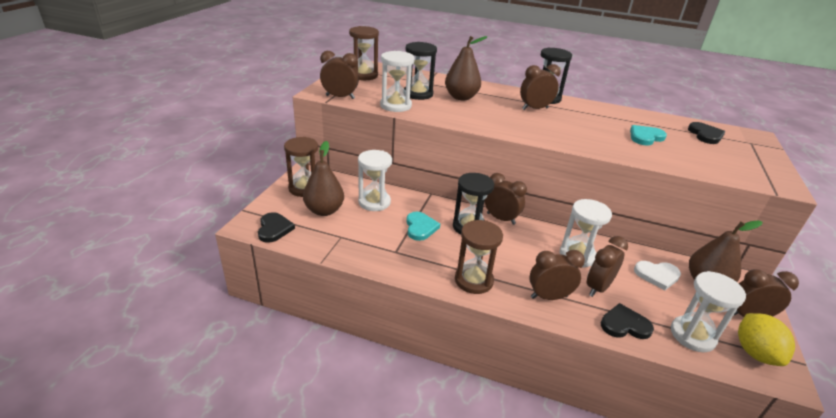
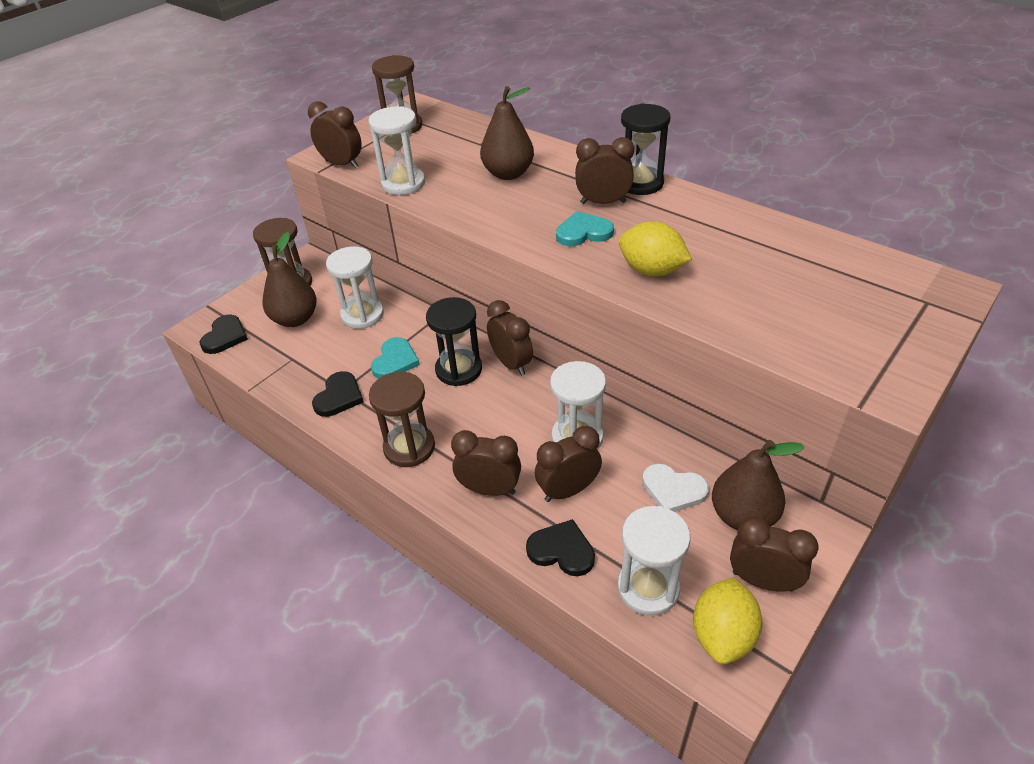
camera: 25 degrees right, 10 degrees up
(418, 94) = (451, 164): black hourglass -> none
(599, 140) = (651, 270): none -> yellow lemon
(645, 137) = (736, 272): turquoise heart -> turquoise heart (583, 232)
(705, 135) = (853, 278): black heart -> black heart (339, 396)

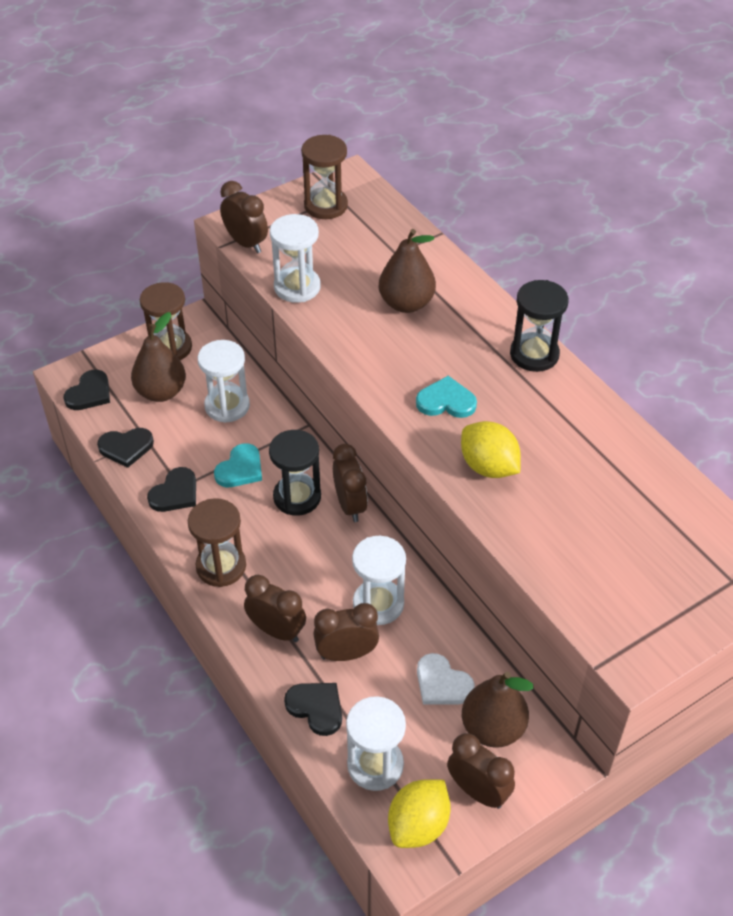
camera: 15 degrees right, 5 degrees up
(276, 371) = (126, 447): none -> black heart
(603, 202) = (483, 369): brown clock -> none

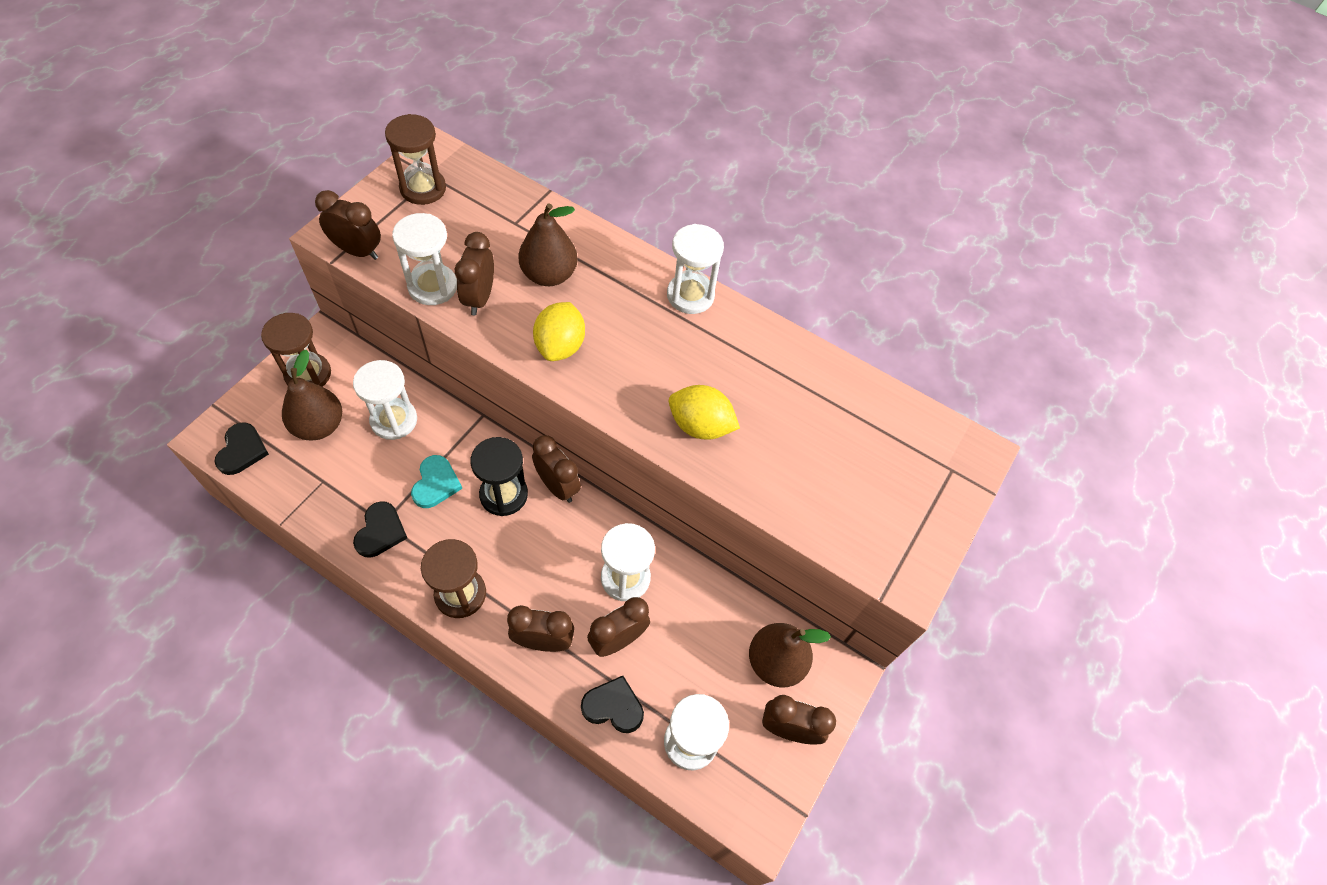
camera: 30 degrees left, 10 degrees up
(126, 447) = (307, 498): black heart -> none
(334, 306) = (479, 298): none -> brown clock
(418, 825) = (752, 785): yellow lemon -> yellow lemon (560, 346)
(442, 683) = (714, 636): white heart -> none
(446, 401) = (632, 369): turquoise heart -> none
(534, 354) = (690, 295): black hourglass -> white hourglass

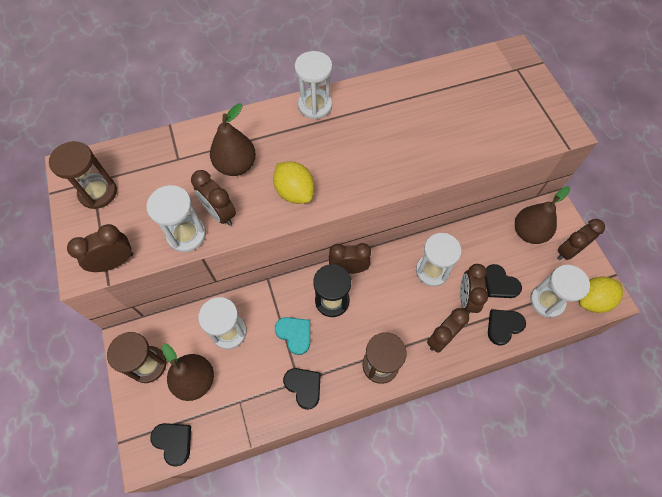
camera: 45 degrees left, 5 degrees up
(670, 668) = (499, 283): none -> black heart
(700, 426) = (407, 158): yellow lemon -> yellow lemon (592, 300)

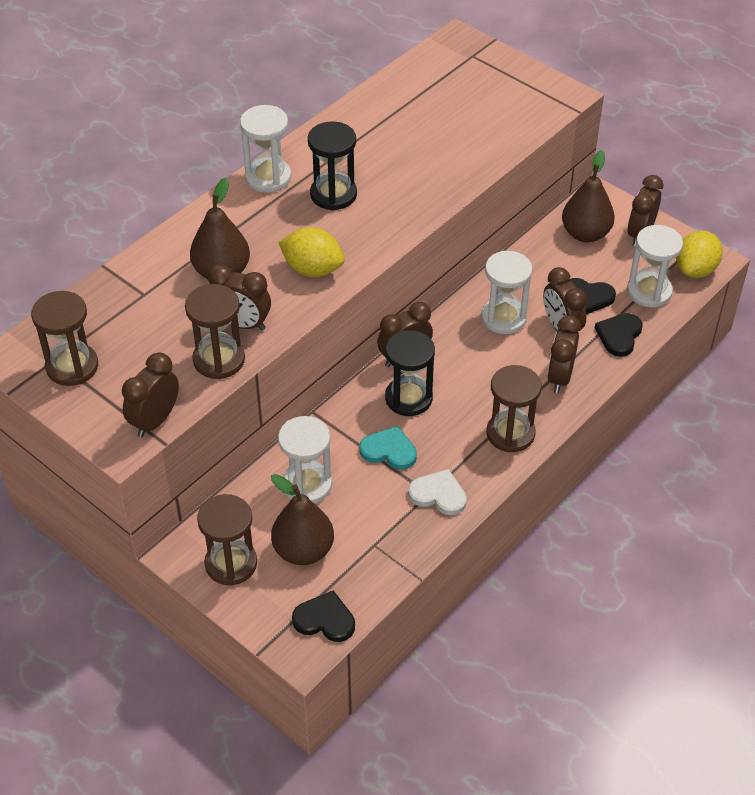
camera: 30 degrees left, 15 degrees down
(186, 234) = (219, 360): white hourglass -> brown hourglass
(304, 387) = (438, 494): black heart -> white heart
(348, 138) = (333, 194): none -> black hourglass

